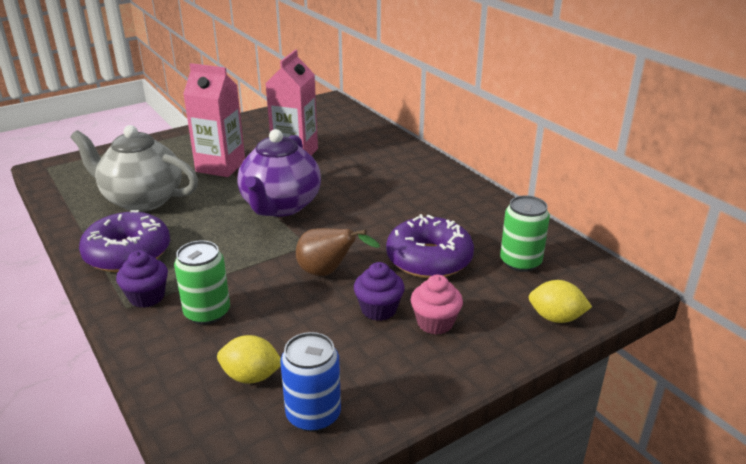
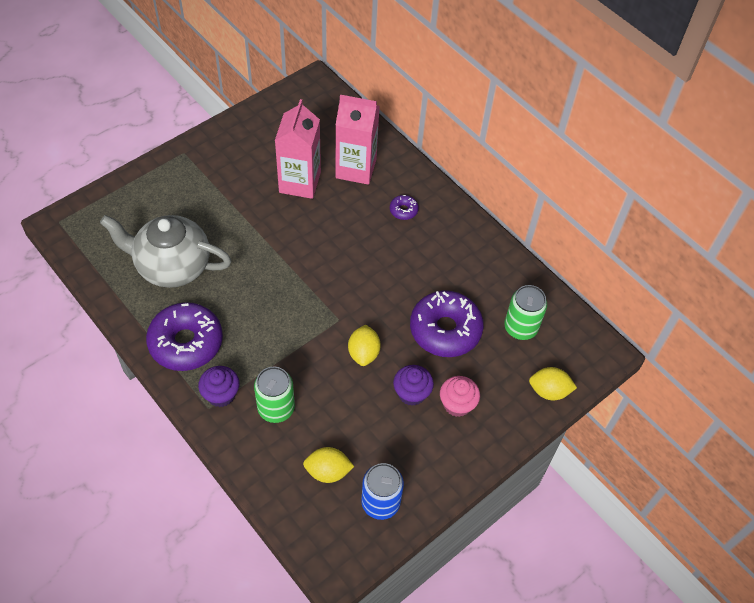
camera: 10 degrees left, 25 degrees up
(220, 166) = (232, 209): pink carton -> pink carton (356, 168)
(280, 206) = (304, 267): purple teapot -> none
(328, 272) = (363, 353): brown pear -> yellow lemon
(397, 174) = (403, 210): none -> purple donut

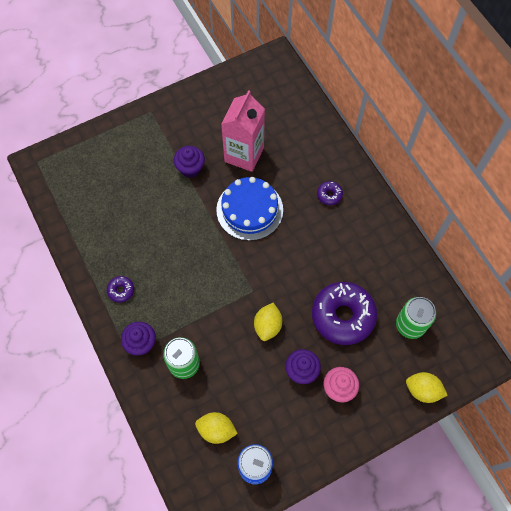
camera: 15 degrees right, 10 degrees up
(172, 266) = (122, 218): grey teapot -> none
(186, 342) = (121, 290): purple donut -> purple donut, size x0.43
(241, 204) = (190, 168): none -> purple cupcake
(318, 237) = (249, 210): none -> blue cake
(356, 168) = (295, 148): pink carton -> none

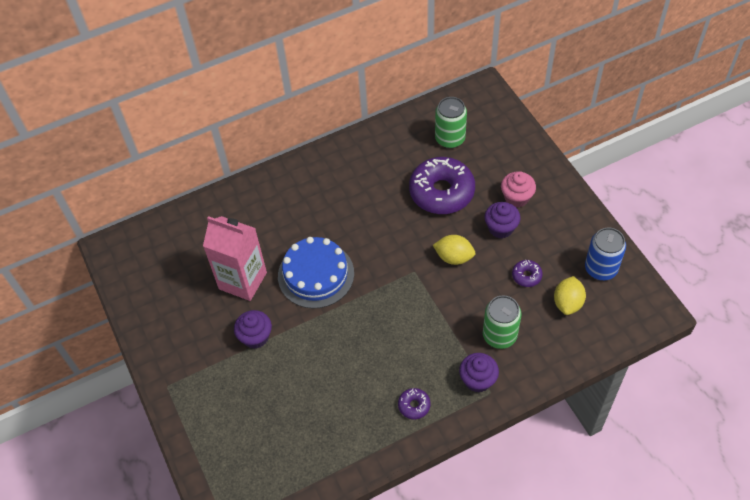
camera: 85 degrees left, 10 degrees down
(329, 195) = (302, 199): purple donut -> purple donut (526, 276)
(422, 390) = (514, 133): yellow lemon -> none

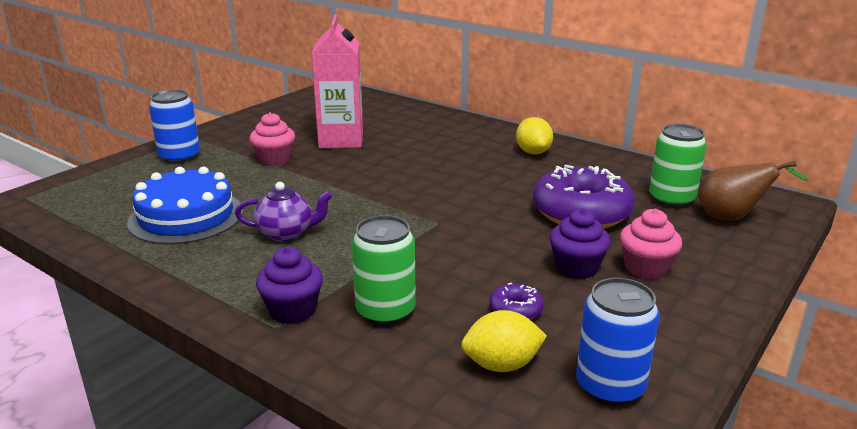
camera: 60 degrees right, 30 degrees down
(207, 403) = (180, 157): none -> blue can
(255, 337) = (274, 160): purple cupcake -> pink cupcake
(316, 274) = (380, 170): blue cake -> blue cake (186, 216)
(383, 360) = (286, 233): none -> purple teapot
(414, 405) = (224, 270): purple donut -> none
(454, 257) = (487, 244): yellow lemon -> yellow lemon (533, 152)
(486, 126) = (732, 218): none -> brown pear

